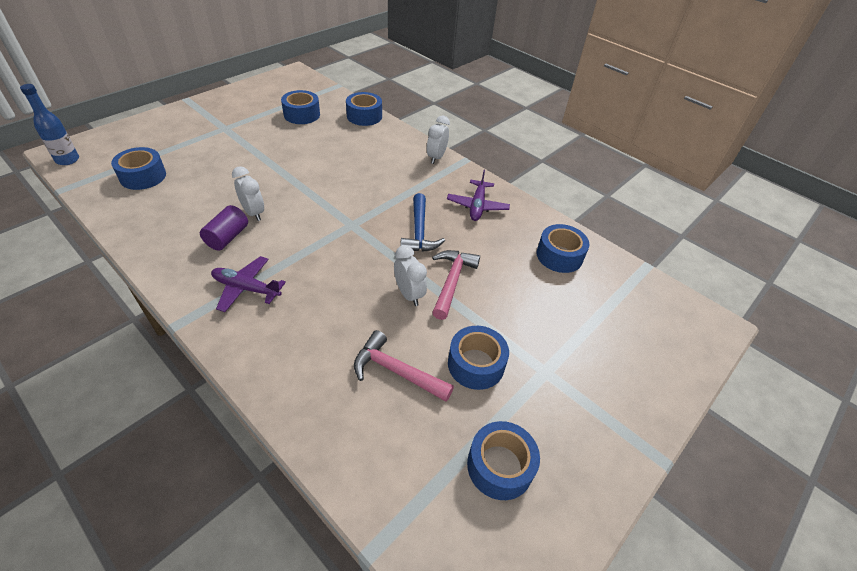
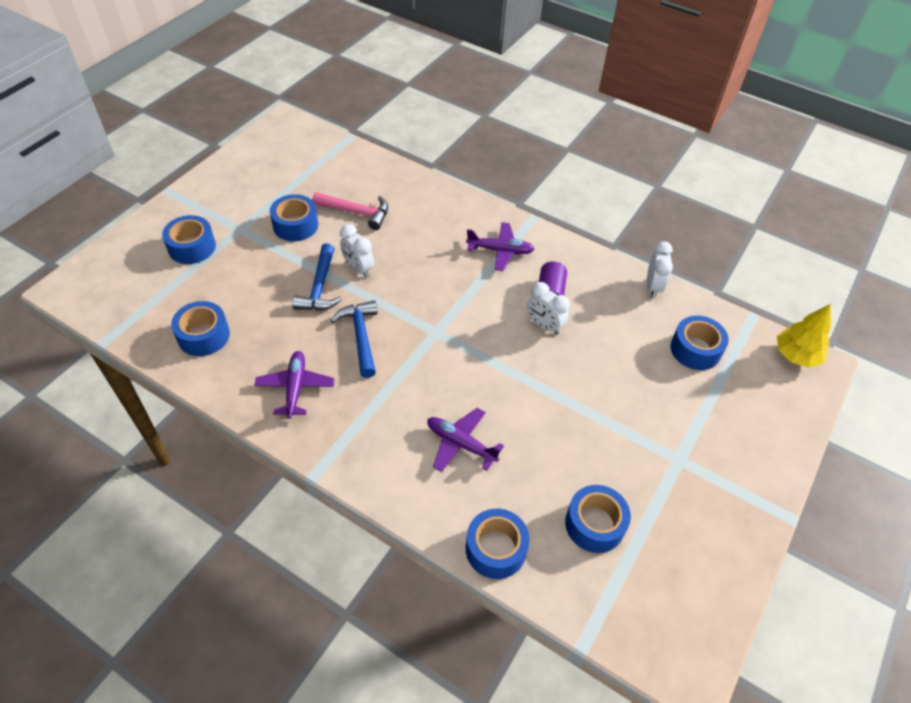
camera: 170 degrees right, 5 degrees up
(67, 160) = (796, 355): blue bottle -> yellow tree
(364, 157) = (461, 444): none -> purple plane
(436, 157) = (358, 469): white clock -> white clock (653, 287)
(452, 282) = (320, 287): pink hammer -> blue hammer
(500, 466) = (279, 174): blue tape -> blue tape (192, 247)

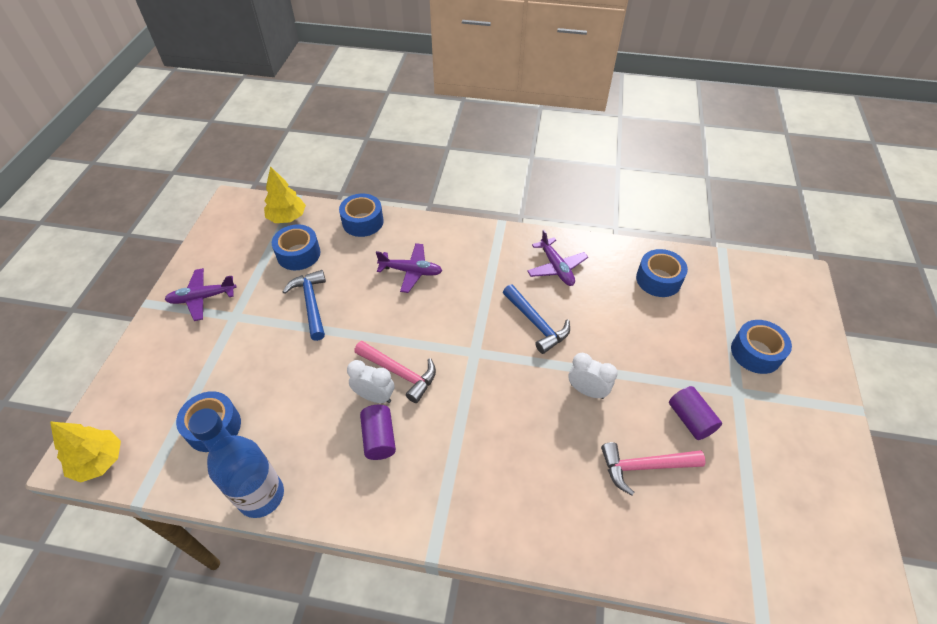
camera: 160 degrees right, 0 degrees up
(295, 225) = (690, 419): blue tape -> purple cylinder
(320, 287) = (606, 356): blue hammer -> blue hammer (311, 304)
(500, 251) = (453, 478): purple plane -> purple plane (202, 298)
(515, 338) = (399, 373): none -> pink hammer
(603, 602) = (287, 217): none -> yellow tree
(653, 287) = (261, 496): white clock -> blue bottle

